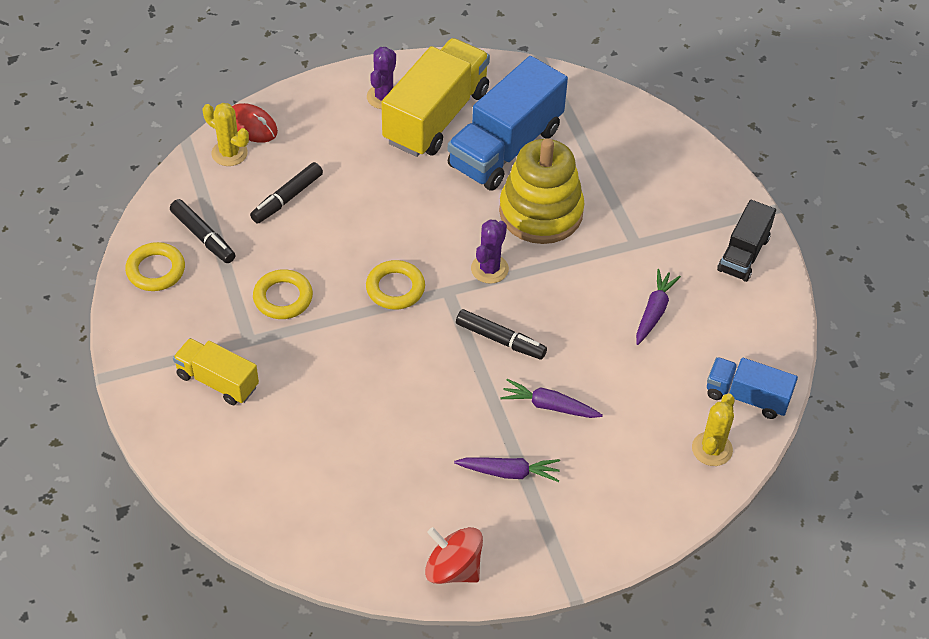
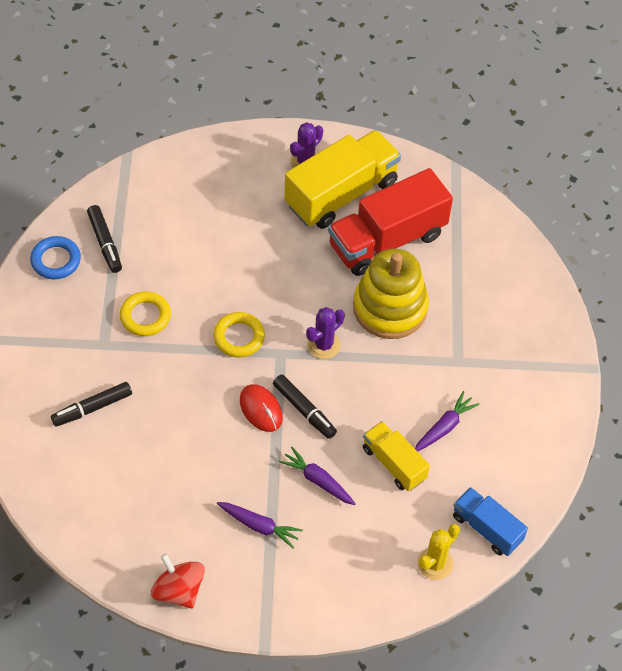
camera: 20 degrees right, 5 degrees up
(156, 270) = (56, 260): yellow ring -> blue ring
(217, 381) = (64, 371): yellow truck -> yellow truck (394, 463)
(229, 153) = (157, 175): yellow cactus -> none
(252, 126) = (185, 156): red mouse -> red mouse (261, 409)
(287, 198) = (186, 230): black marker -> black marker (92, 408)
(505, 148) = (387, 240): blue truck -> red truck
(743, 254) = (546, 401): black truck -> none

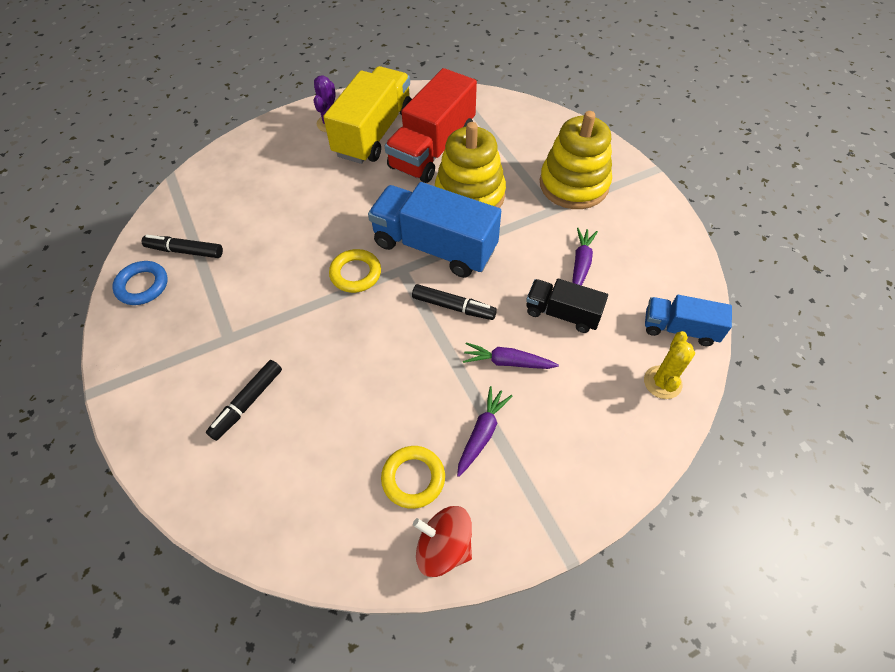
camera: 25 degrees left, 0 degrees up
(105, 243) = (185, 251): black marker -> black marker turned 150 degrees clockwise
(145, 316) = (257, 295): yellow ring -> yellow ring (413, 478)
(259, 526) = (482, 433): purple carrot -> purple carrot turned 60 degrees counterclockwise
(261, 409) = (414, 325): red mouse -> none
(324, 345) = (434, 246): purple cactus -> blue truck
(394, 463) = (562, 313): yellow truck -> black truck
(498, 345) = (574, 184): none -> yellow stacking toy

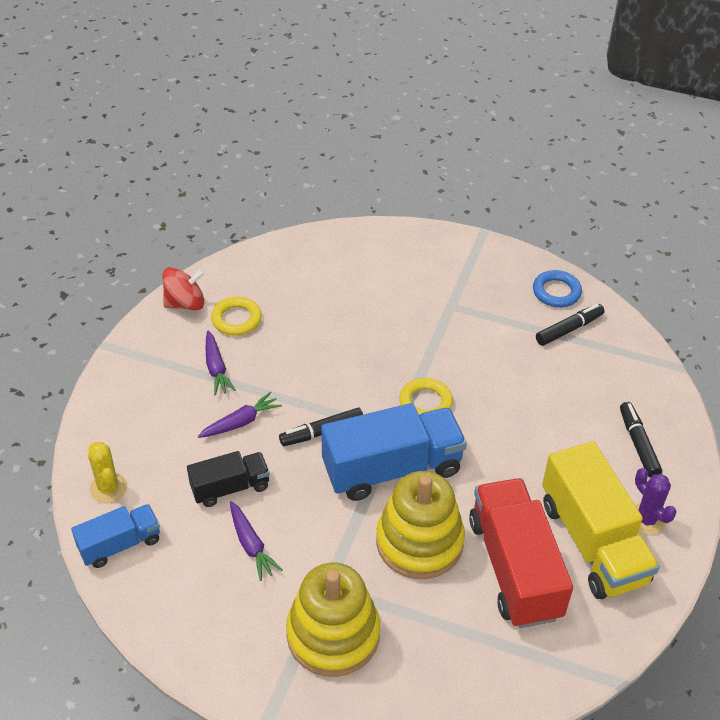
camera: 135 degrees right, 10 degrees down
(247, 403) = (385, 286): black marker -> black marker (638, 444)

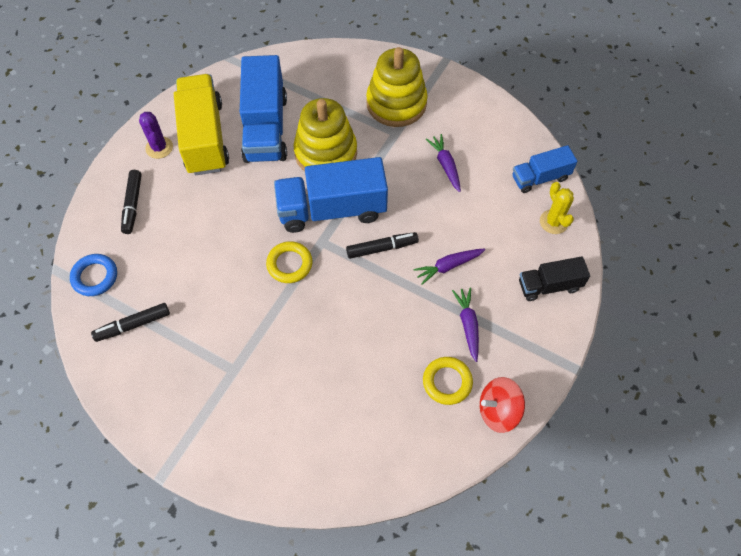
camera: 170 degrees left, 15 degrees up
(230, 488) = (459, 210): black truck -> black truck (549, 285)
(514, 568) = (265, 128): red truck -> blue truck
(556, 292) = (123, 373): blue ring -> blue ring (95, 277)

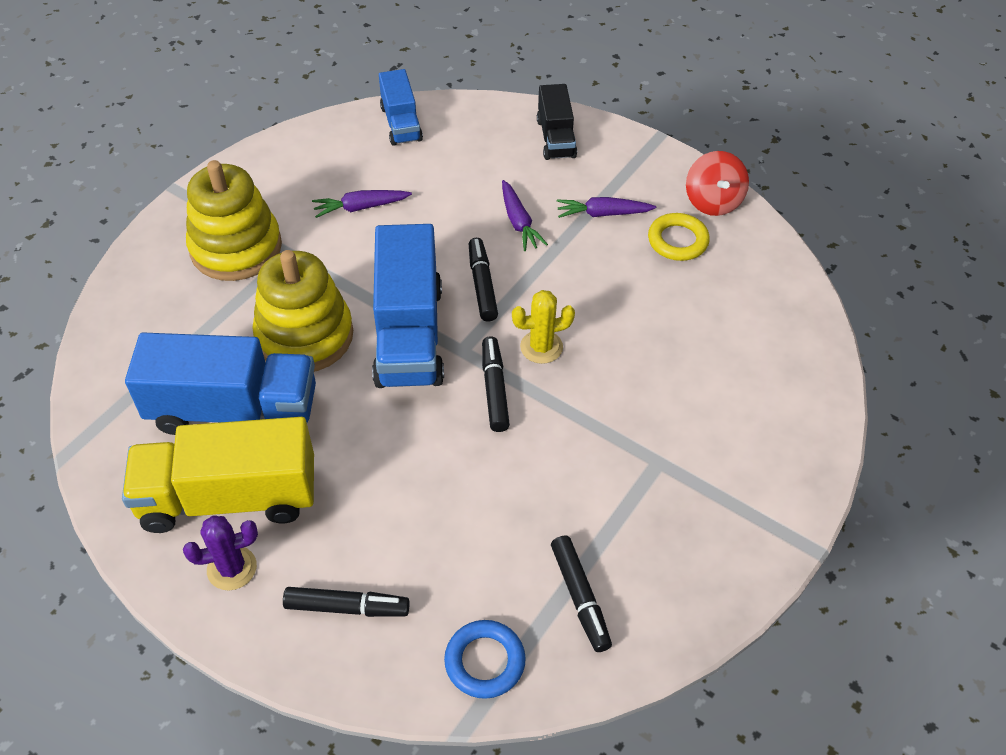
camera: 85 degrees left, 10 degrees down
(289, 264) = (494, 389): yellow ring -> black marker
(553, 222) = (468, 121): yellow cactus -> yellow cactus (541, 347)

